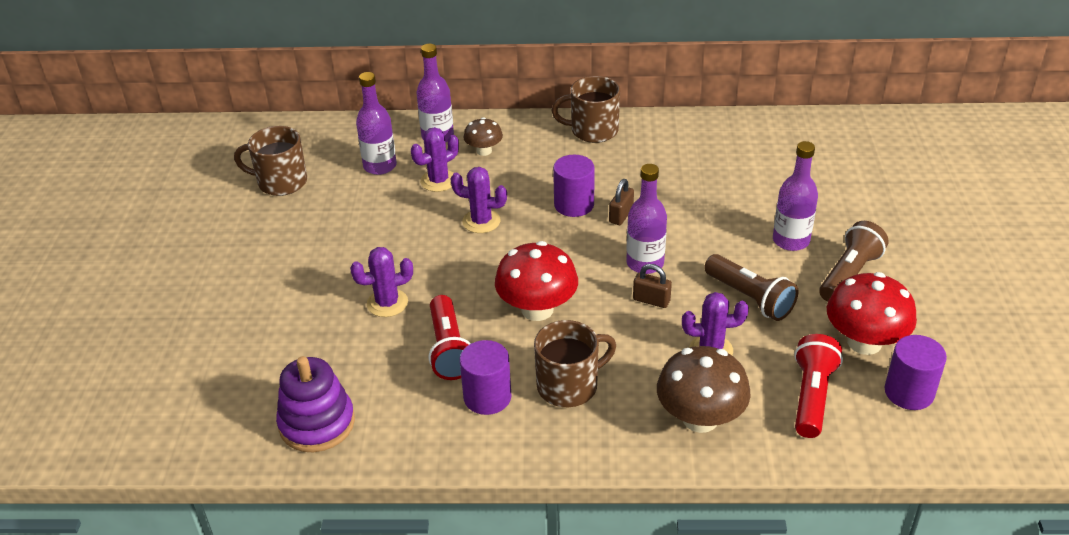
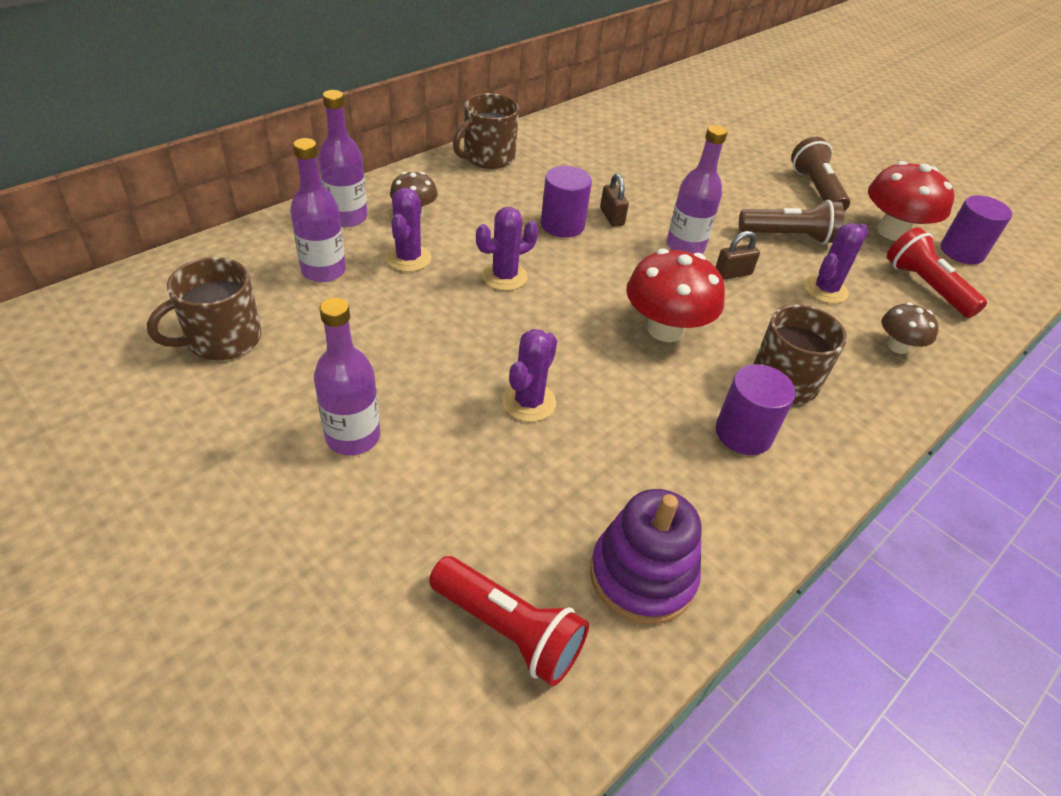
camera: 50 degrees left, 5 degrees up
(449, 349) = (649, 411): red flashlight -> red flashlight (508, 630)
(700, 418) = (897, 346): brown mushroom -> brown mushroom, size x0.56
(791, 240) = (749, 182): purple bottle -> purple bottle (353, 437)

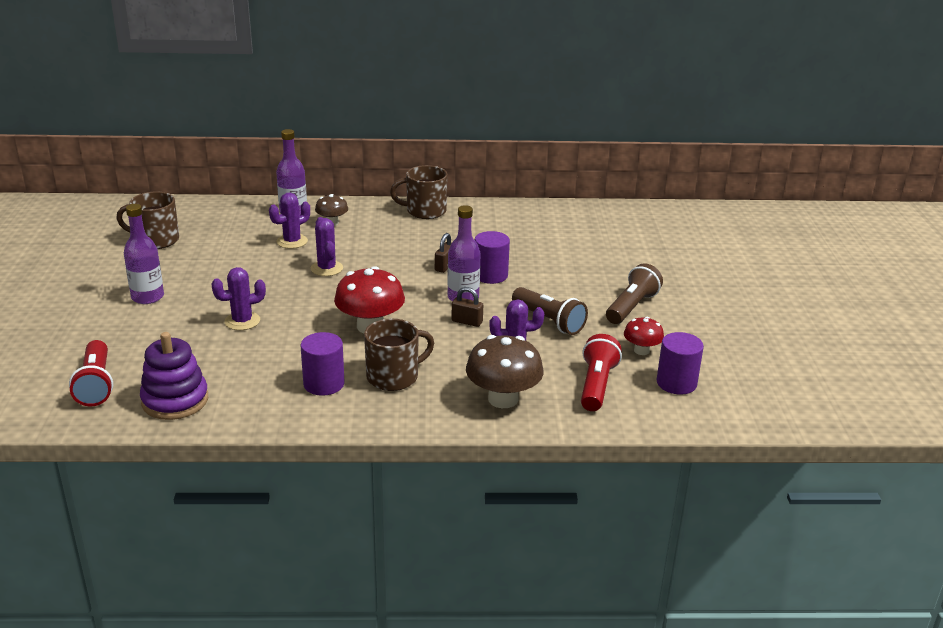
camera: 45 degrees right, 15 degrees down
(323, 271) = (242, 231): purple bottle -> none
(504, 276) = (326, 268): purple cactus -> purple cactus turned 60 degrees clockwise
(562, 225) = (406, 259): purple cylinder -> purple cylinder (490, 275)
(892, 232) = (641, 350): red mushroom -> red mushroom, size x0.56
(897, 346) = (503, 399): brown mushroom -> brown mushroom, size x1.78

